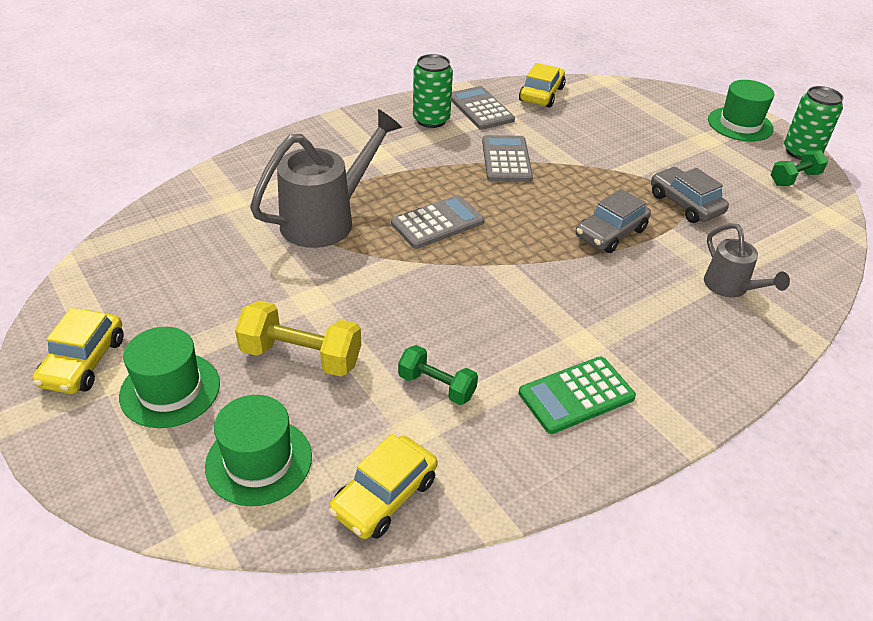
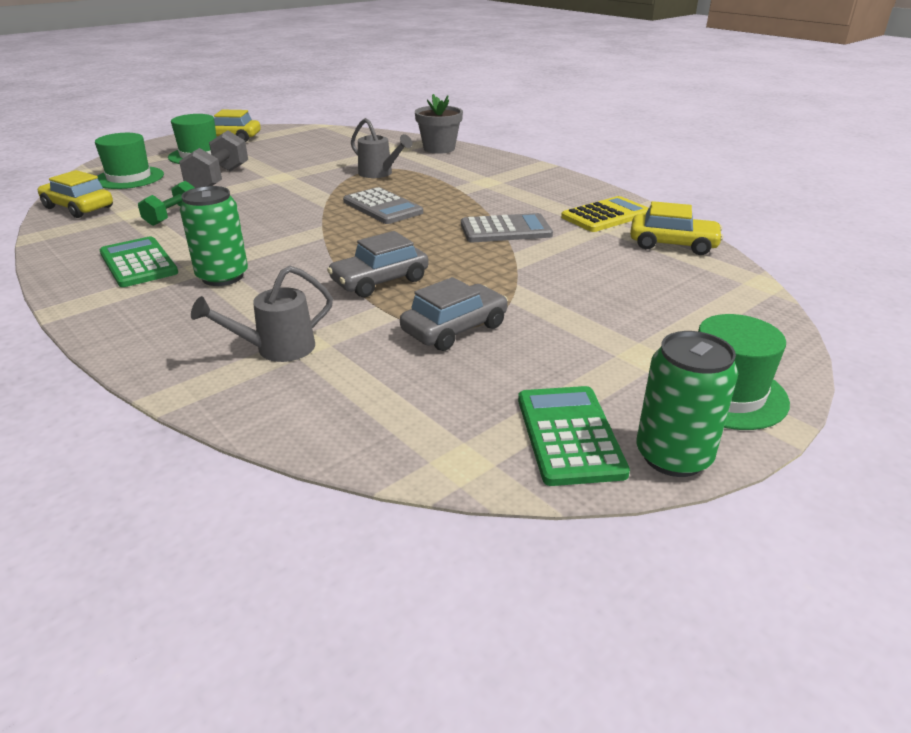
camera: 85 degrees right, 10 degrees down
(247, 170) = (439, 148): none -> grey flower pot
(301, 356) = (218, 179): yellow dumbbell -> grey dumbbell
(326, 219) = (379, 173): grey watering can -> grey watering can, size x0.57
(431, 120) = (563, 197): green can -> green can (222, 276)
(481, 109) = (606, 216): grey calculator -> yellow calculator
(610, 233) = (380, 281): grey car -> grey car turned 75 degrees counterclockwise
(794, 179) = (569, 435): green dumbbell -> green calculator

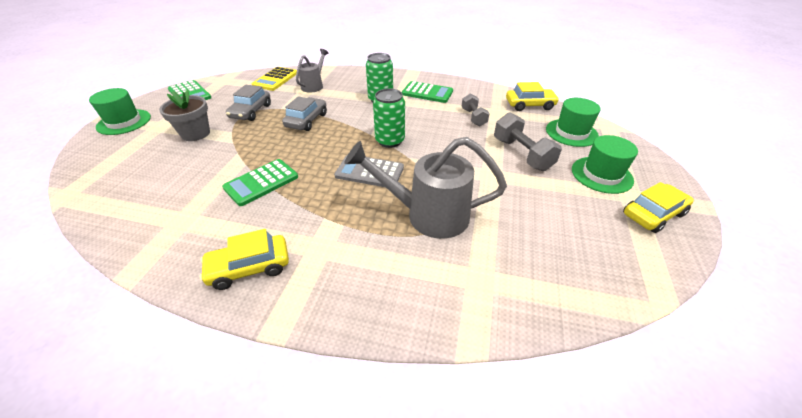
camera: 145 degrees right, 10 degrees up
(173, 216) = (473, 117): green dumbbell -> grey dumbbell
(379, 173) = (428, 215): grey watering can -> grey watering can, size x1.77
(439, 148) = (437, 307): grey flower pot -> grey flower pot (195, 133)
(505, 230) = (261, 182): grey calculator -> green calculator
(606, 216) = (180, 234): yellow calculator -> yellow calculator (275, 79)
(672, 244) = (122, 215): yellow car -> yellow car (249, 267)
(673, 456) = (152, 98): green can -> green can (390, 141)

